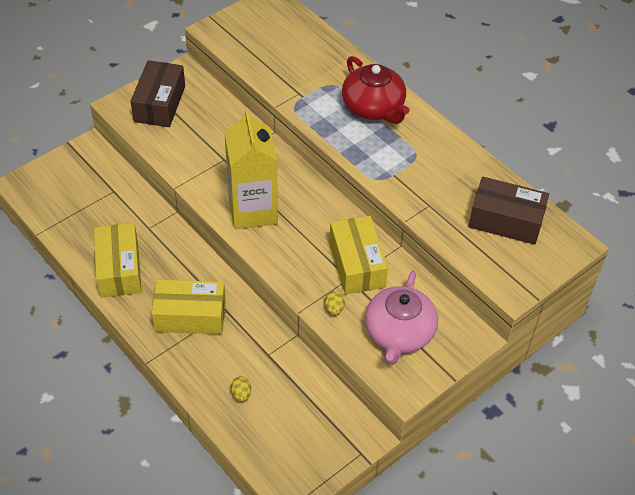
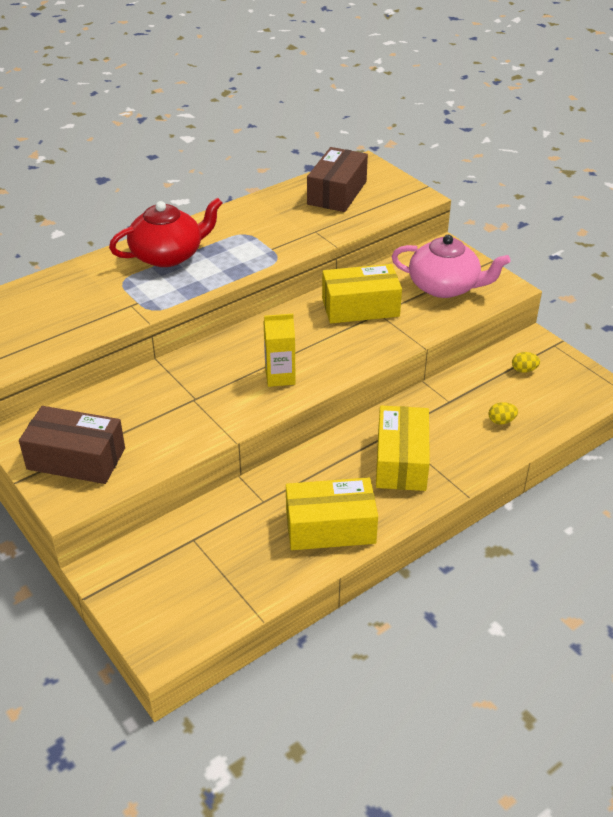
camera: 85 degrees left, 10 degrees down
(253, 210) = (280, 377): yellow carton -> yellow carton, size x0.54
(334, 308) = (418, 324): yellow egg -> yellow egg (524, 370)

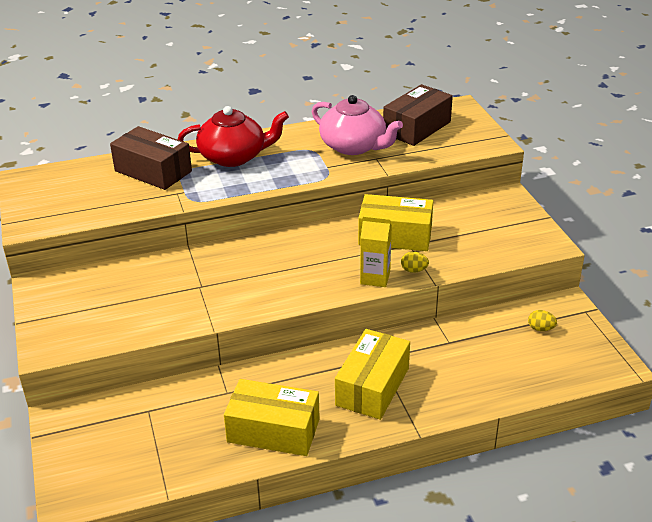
camera: 20 degrees right, 5 degrees down
(76, 459) = (74, 315): brown box -> brown box (153, 171)
(280, 377) = (286, 283): yellow carton -> yellow carton (375, 278)
(445, 287) = (487, 232): pink teapot -> pink teapot (354, 146)
(501, 421) = (491, 372): yellow egg -> yellow egg (414, 270)

